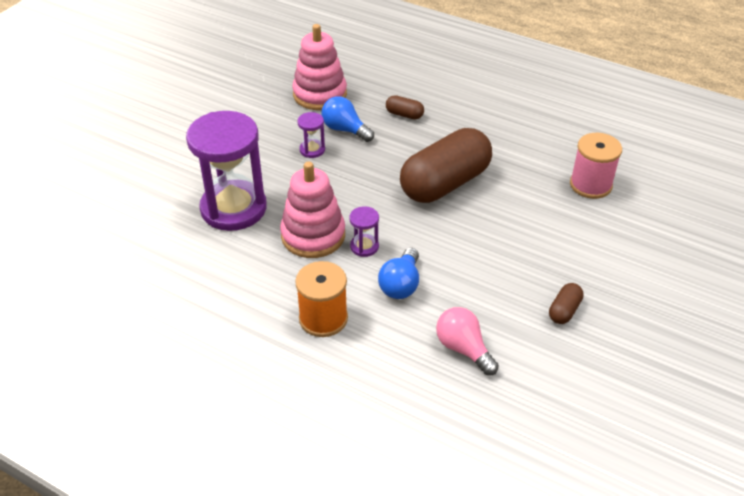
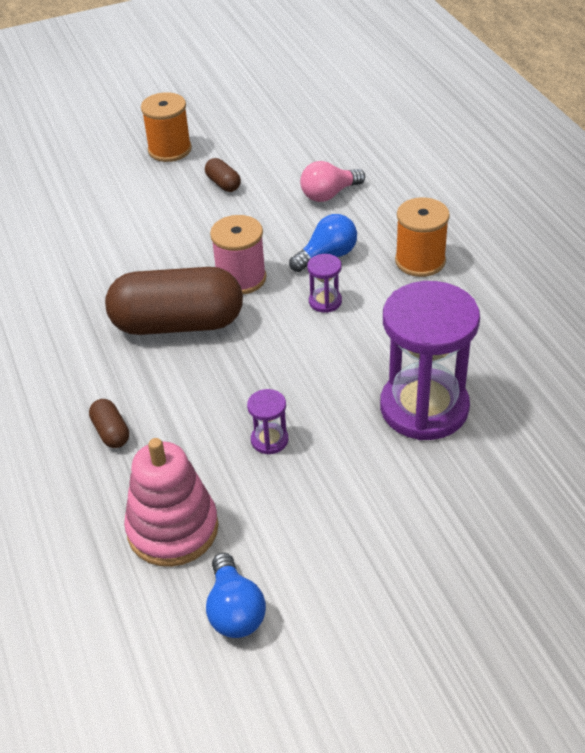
camera: 140 degrees left, 0 degrees up
(313, 235) = (364, 335): pink stacking toy -> none
(345, 130) = (202, 449): blue light bulb -> blue light bulb (234, 610)
(463, 349) = (329, 194): pink light bulb -> pink light bulb turned 60 degrees clockwise
(564, 310) = (223, 184): brown capsule -> brown capsule turned 75 degrees clockwise
(590, 185) = (54, 256): pink spool -> pink spool (241, 278)
(659, 323) = (169, 150): none -> orange spool

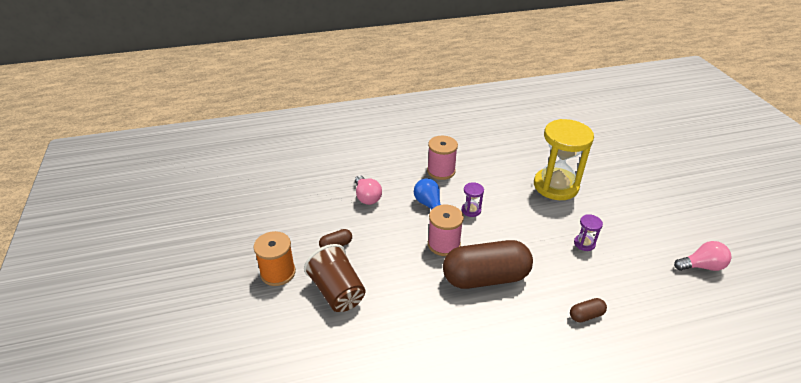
camera: 85 degrees left, 5 degrees down
(142, 198) = (337, 292): none -> brown cup
(173, 529) = (656, 288): pink stacking toy -> none
(178, 324) = (485, 278): brown capsule -> brown capsule turned 75 degrees clockwise
(234, 610) = (701, 266): blue light bulb -> pink light bulb
(420, 261) = (441, 171): orange spool -> pink spool
(424, 407) = (555, 186): purple hourglass -> yellow hourglass

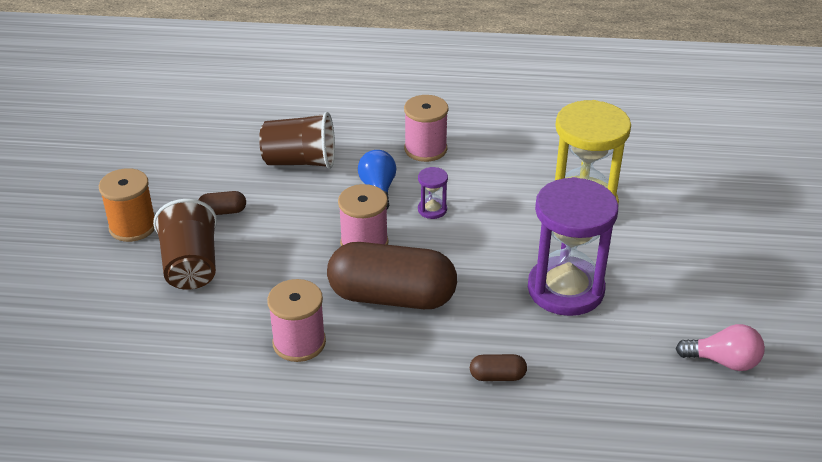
camera: 20 degrees right, 0 degrees up
(367, 197) = (300, 161): pink light bulb -> brown cup
(447, 329) = (299, 342): none -> pink spool
(584, 243) = (565, 289): purple hourglass -> purple hourglass, size x2.40

